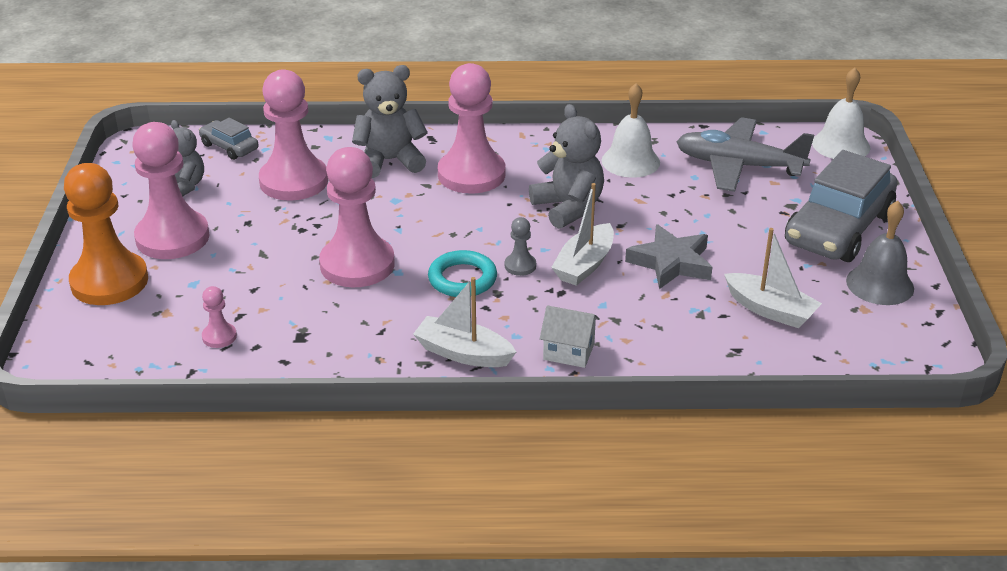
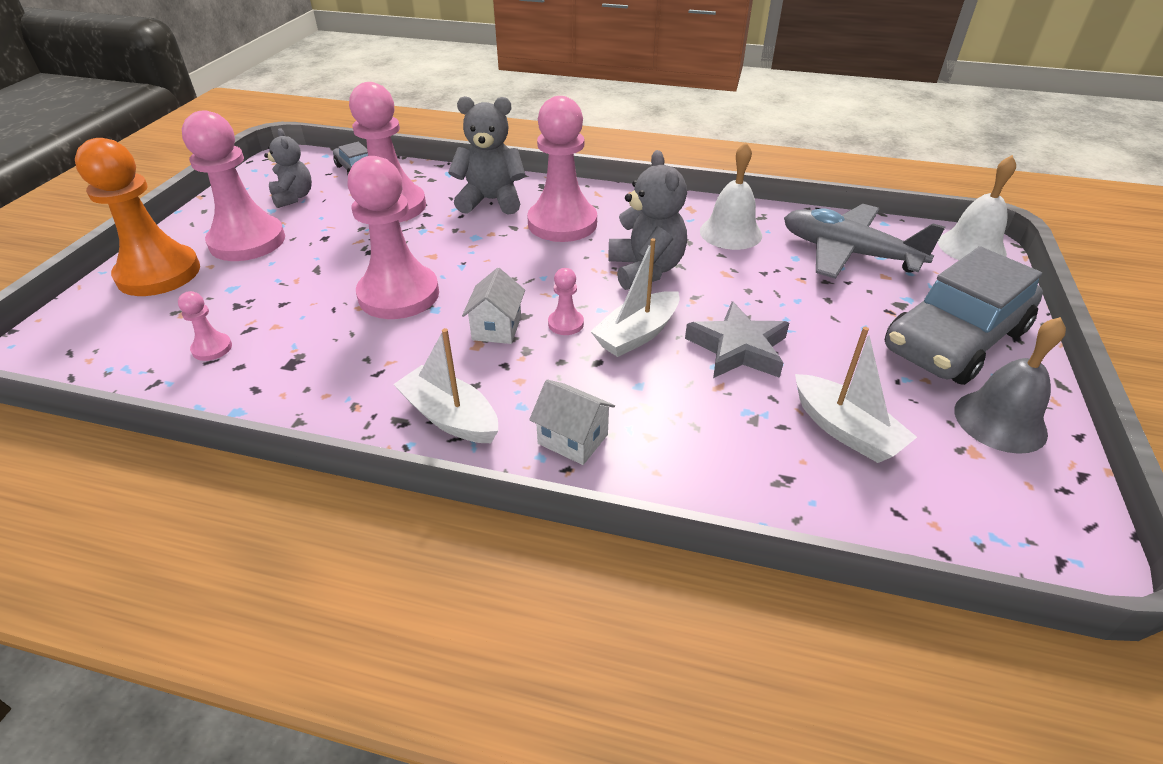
camera: 15 degrees right, 5 degrees up
(462, 279) = (497, 328): turquoise ring -> white house
(520, 266) = (566, 324): grey pawn -> pink pawn

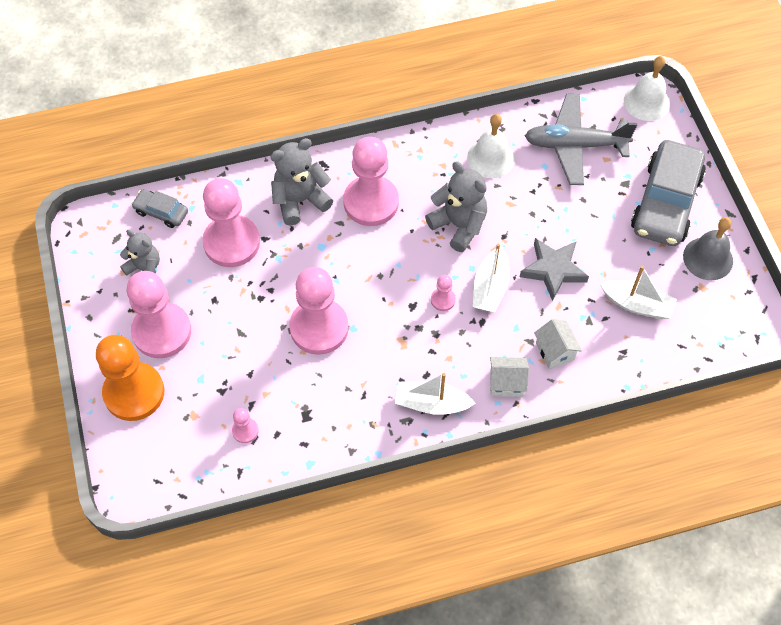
camera: 30 degrees left, 20 degrees up
(497, 328) = (404, 325): white house -> white house (555, 351)

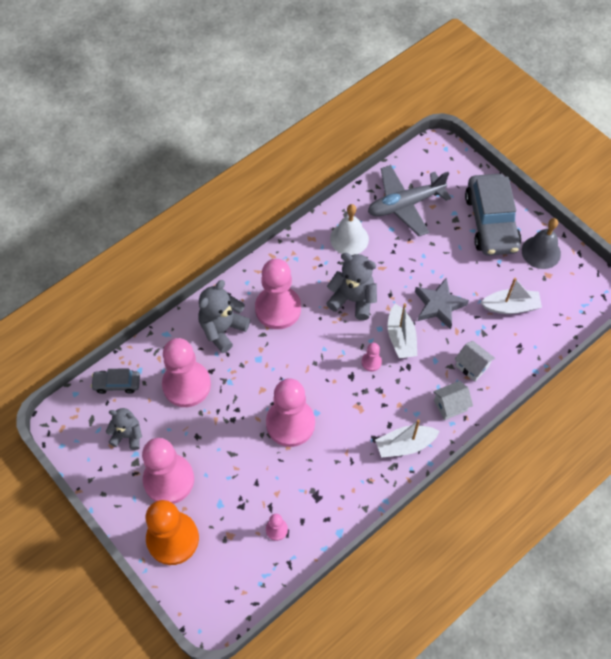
camera: 25 degrees left, 0 degrees up
(646, 102) = (438, 152): white bell -> none

